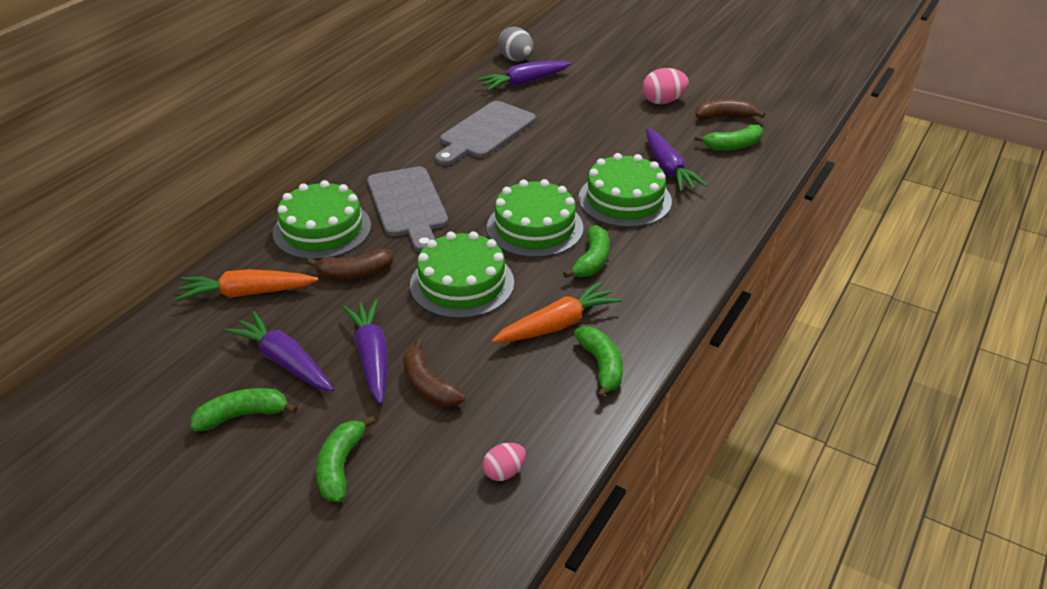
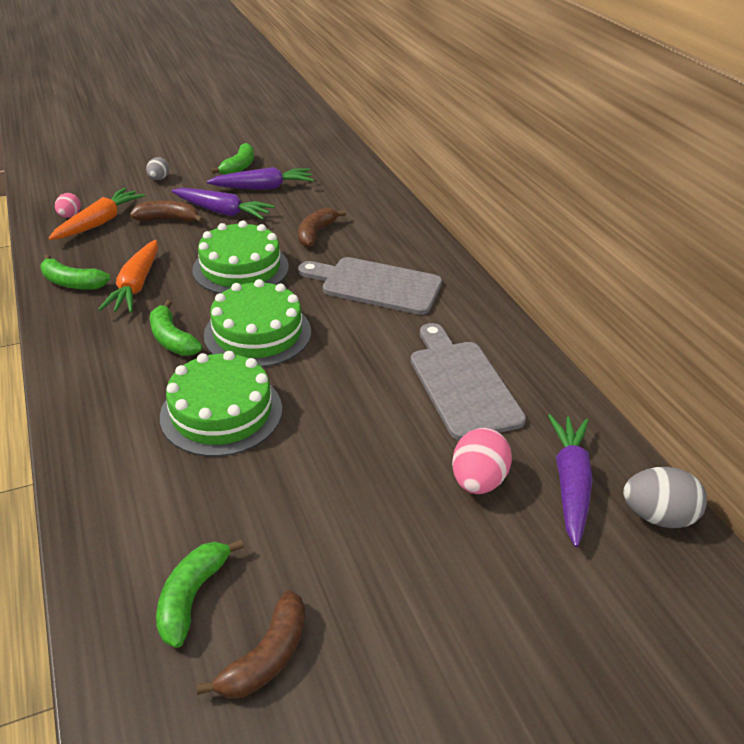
camera: 125 degrees right, 0 degrees up
(247, 293) = (348, 194): orange carrot -> orange carrot (100, 222)
(322, 229) = (390, 239): green cake -> none
(340, 466) = (159, 179): green banana -> grey egg
(663, 101) = (384, 609): pink egg -> pink egg (477, 480)
(668, 168) = (227, 486): purple carrot -> none

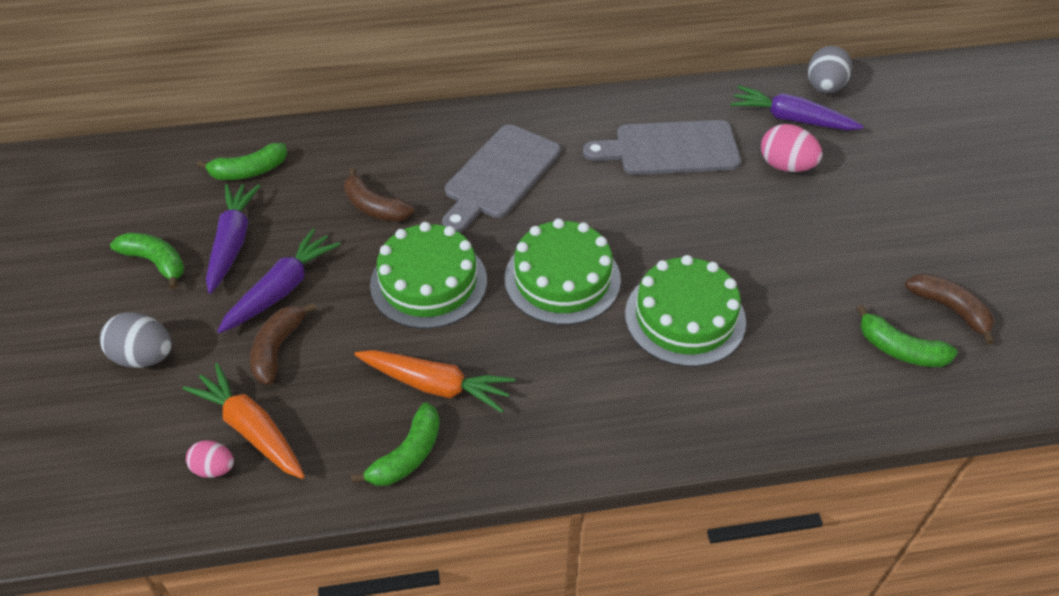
camera: 75 degrees left, 10 degrees up
(159, 179) = (144, 357): grey egg -> grey egg, size x1.63
(172, 339) = (557, 352): green banana -> green banana (249, 171)

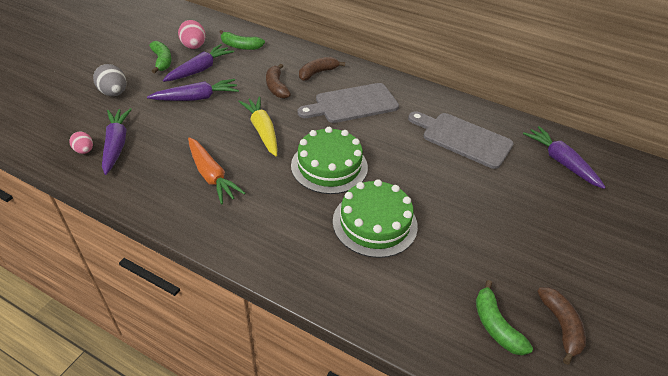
camera: 35 degrees right, 5 degrees down
(252, 429) = (116, 145): orange carrot -> purple carrot
(278, 349) = (166, 120): brown banana -> brown banana (317, 73)
(407, 455) = (163, 197): green banana -> none
(428, 282) = (262, 131): green cake -> yellow carrot
(785, 166) = (528, 183): pink egg -> pink egg (194, 47)
(824, 87) = (604, 157): grey egg -> none

